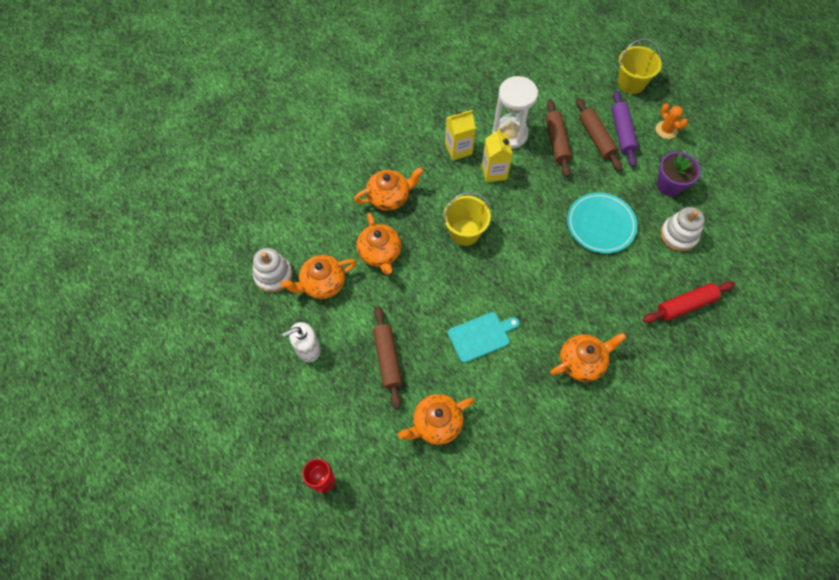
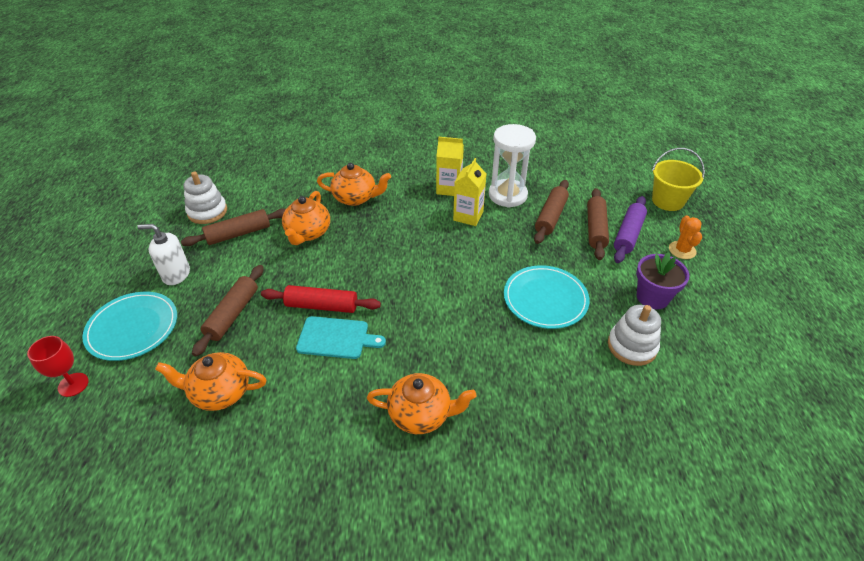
camera: 30 degrees right, 20 degrees down
(320, 412) = (132, 328): none -> turquoise plate
(322, 283) = (238, 234): orange teapot -> brown rolling pin
(464, 232) = (399, 249): yellow bucket -> none
(685, 305) = (592, 418): red rolling pin -> red rolling pin (321, 306)

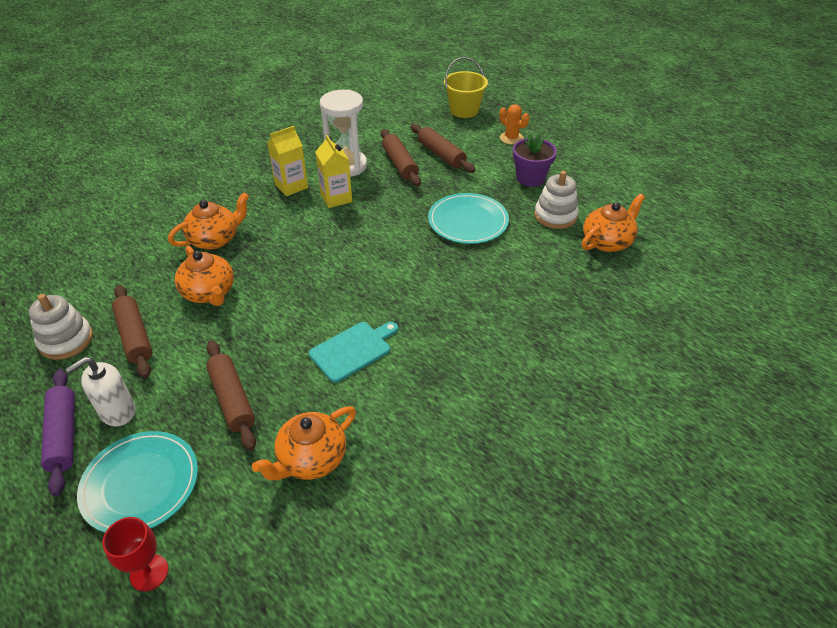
camera: 45 degrees left, 0 degrees up
(238, 234) = (135, 336): brown rolling pin -> brown rolling pin turned 45 degrees counterclockwise
(321, 306) = (306, 337): red rolling pin -> none
(421, 414) = (485, 351): orange teapot -> orange teapot (607, 242)
(628, 235) = (467, 147): purple rolling pin -> purple rolling pin (63, 435)

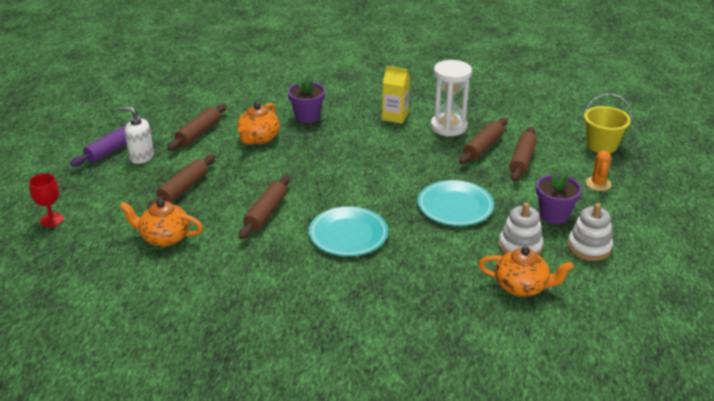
camera: 55 degrees right, 10 degrees down
(66, 340) = (175, 114): white stacking toy -> white stacking toy (589, 247)
(140, 484) = (101, 189): turquoise plate -> turquoise plate (348, 234)
(215, 239) = (307, 116): orange teapot -> purple flower pot
(336, 198) = (406, 139): yellow carton -> none
(353, 350) = (266, 213): turquoise cutting board -> brown rolling pin

